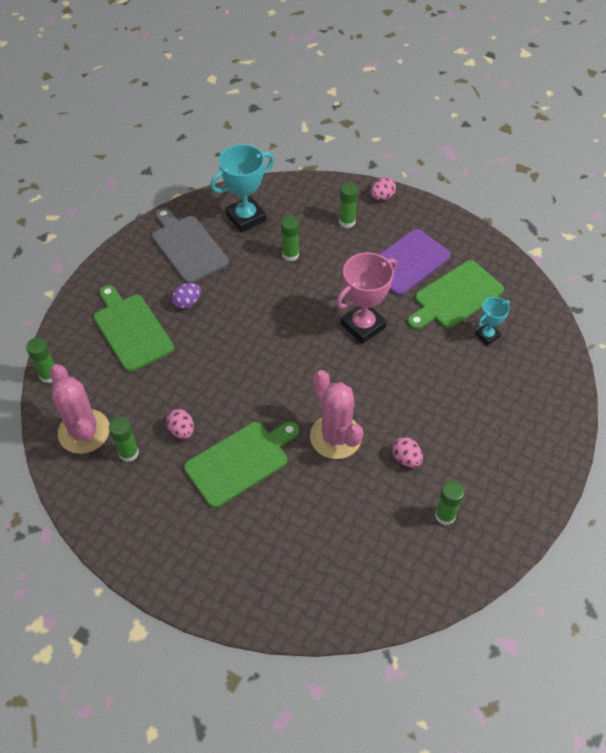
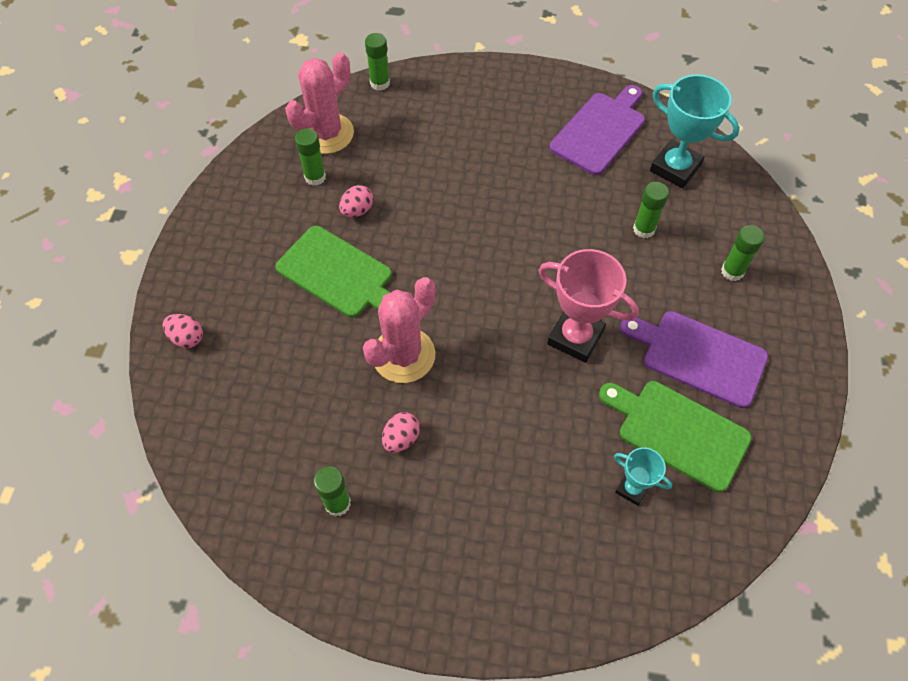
camera: 70 degrees right, 5 degrees up
(131, 329) = (464, 124): green cutting board -> none
(187, 302) = (522, 158): purple egg -> none
(188, 247) = (600, 131): grey cutting board -> purple cutting board
(382, 197) = (800, 298): pink egg -> pink egg (187, 338)

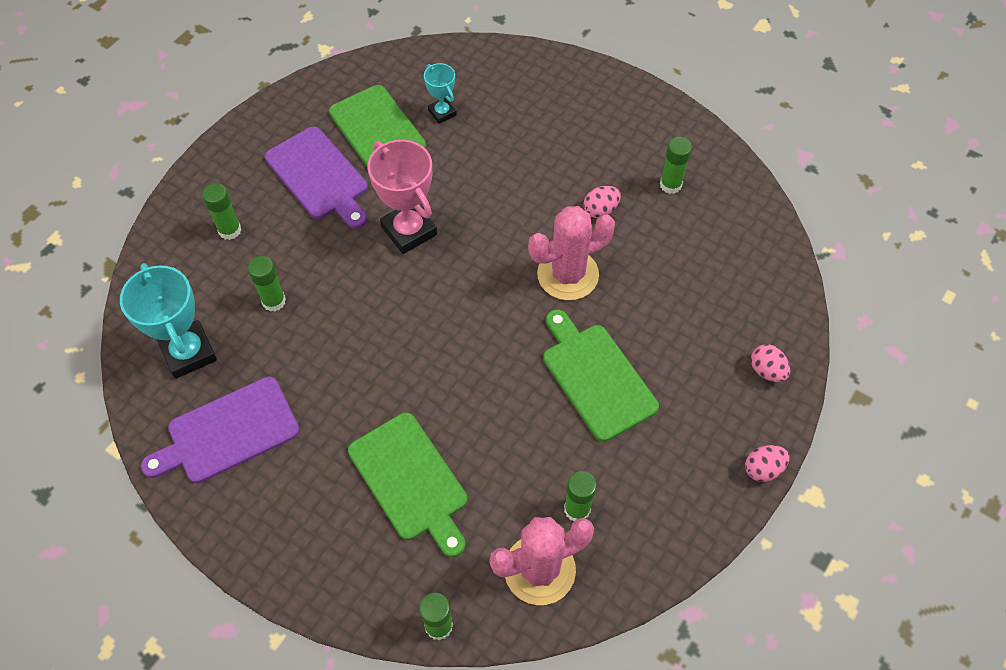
camera: 155 degrees left, 0 degrees up
(357, 210) = (547, 444): pink egg -> pink egg (763, 469)
(447, 150) = (410, 480): none -> green cutting board

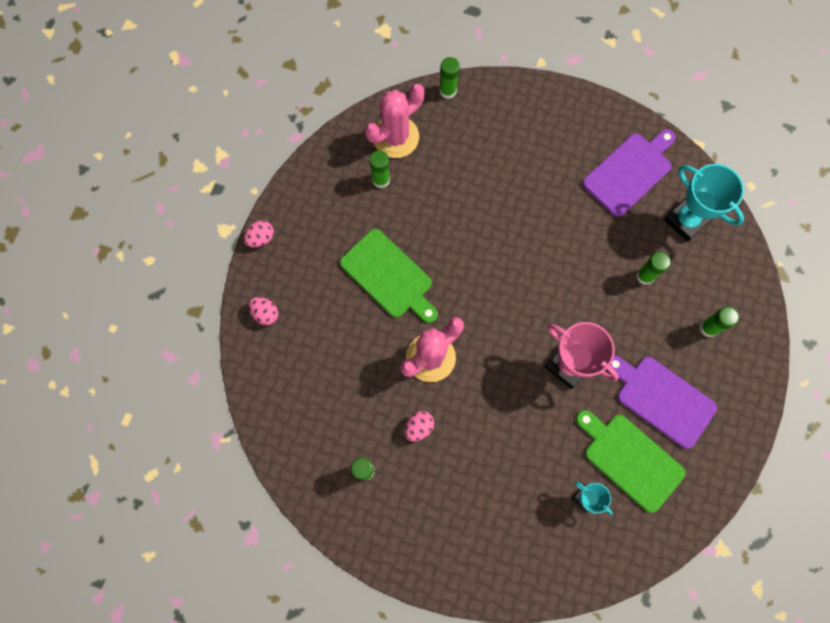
camera: 165 degrees right, 15 degrees up
(410, 480) = (495, 171): green cutting board -> none

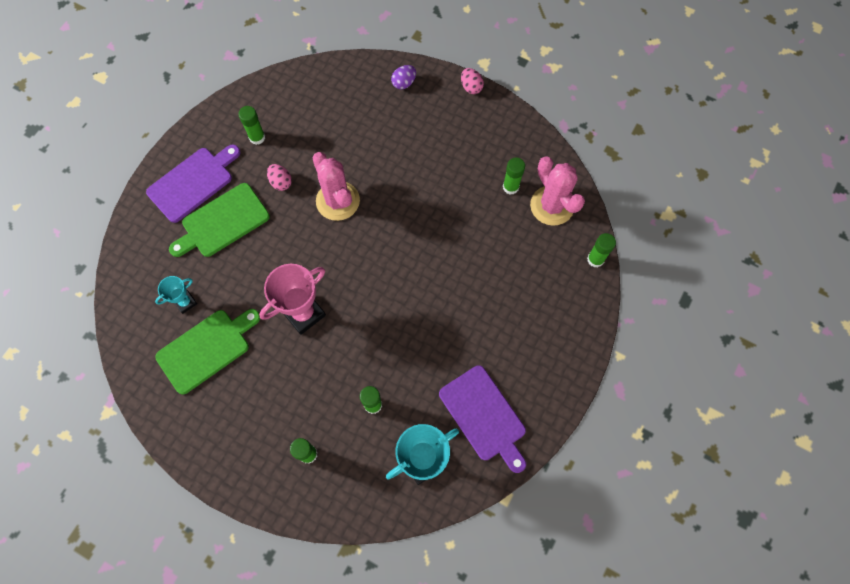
camera: 100 degrees right, 5 degrees down
(265, 313) = (404, 83): pink egg -> purple egg
(389, 276) = (417, 179): green cutting board -> green cutting board (222, 222)
(662, 399) = (252, 391): purple cutting board -> purple cutting board (193, 182)

